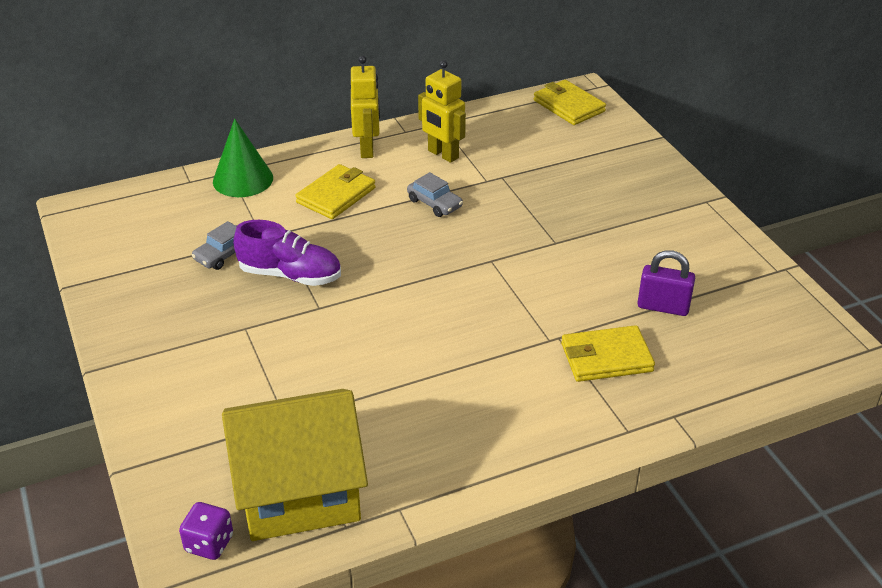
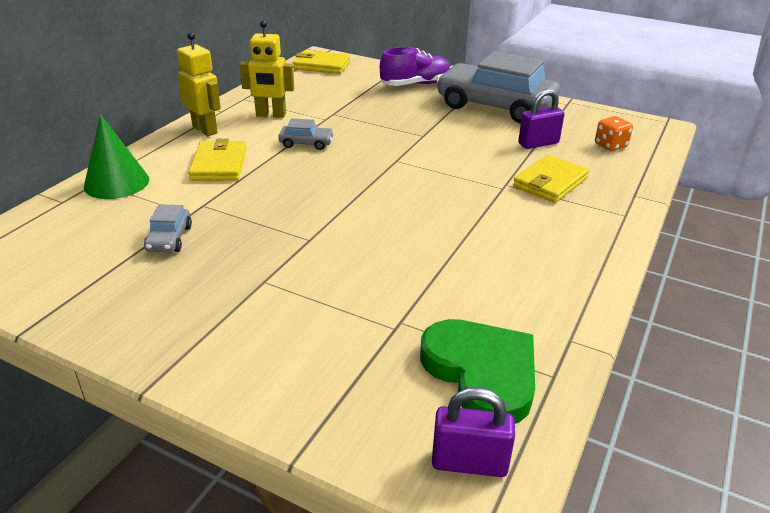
camera: 40 degrees left, 5 degrees down
(209, 543) = (469, 463): purple dice -> purple padlock
(290, 275) = (252, 228): purple shoe -> purple shoe (416, 84)
(299, 491) = (481, 373): yellow house -> green heart
(685, 238) = (495, 106): none -> grey car
(742, 347) = (610, 145): none -> orange dice

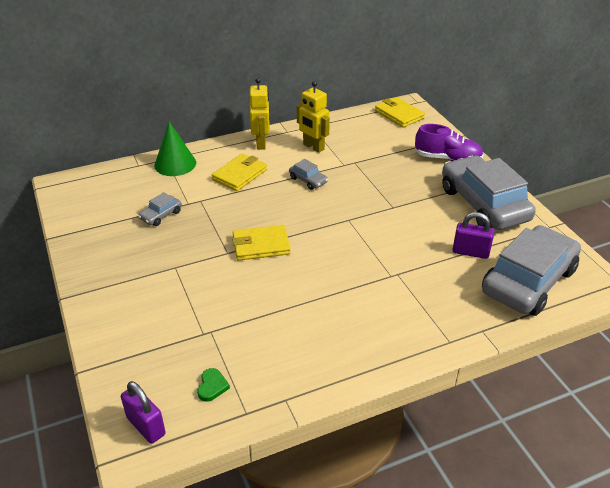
camera: 40 degrees right, 5 degrees up
(481, 373) = (212, 386): green heart -> green heart, size x0.41
(550, 182) = (432, 288): yellow wallet -> yellow wallet (261, 245)
(610, 145) = (528, 281): orange dice -> grey car

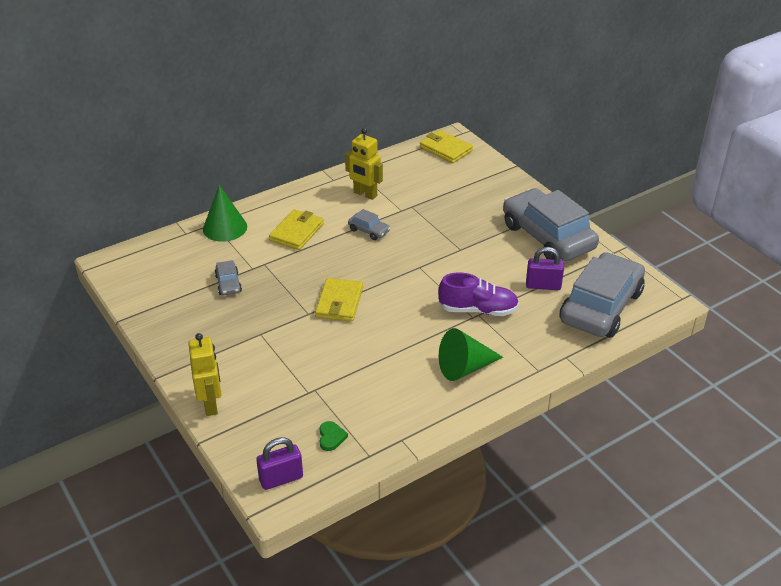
camera: 10 degrees left, 0 degrees up
(146, 426) = (281, 479): purple padlock -> purple padlock turned 60 degrees counterclockwise
(161, 215) = (228, 284): grey car -> grey car turned 45 degrees counterclockwise
(261, 143) = (309, 196): yellow robot -> yellow robot (211, 404)
(261, 245) = (339, 302): yellow wallet -> yellow wallet turned 60 degrees counterclockwise
(371, 328) = (465, 368): none -> green cone
(447, 159) = (504, 193): purple shoe -> purple shoe (478, 310)

